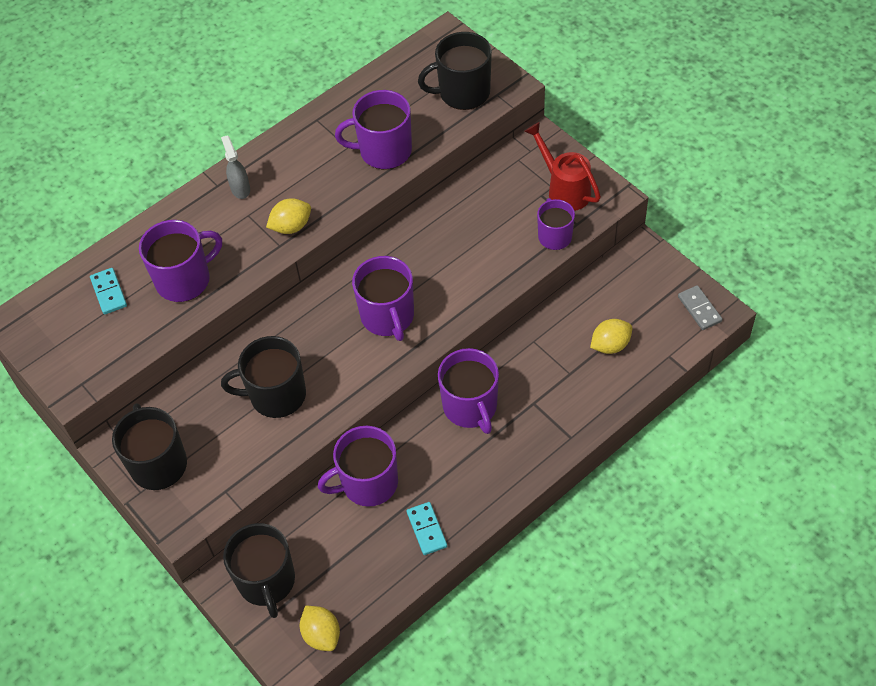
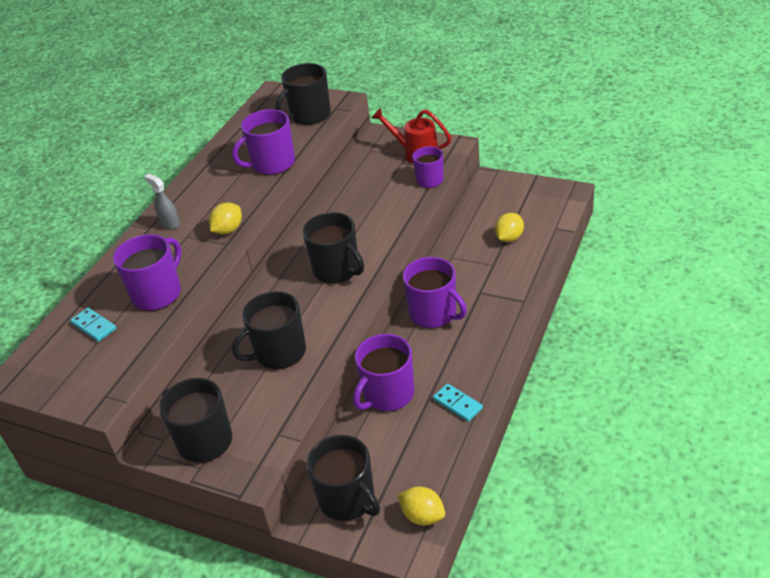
camera: 25 degrees left, 15 degrees down
(388, 316) = (337, 269): purple mug -> black mug
(699, 309) = (555, 195): grey domino -> none

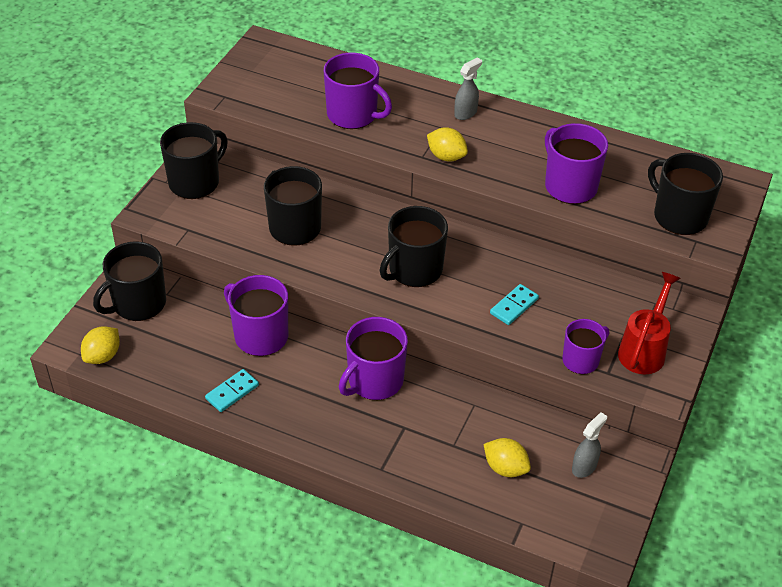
camera: 85 degrees right, 5 degrees up
(94, 326) = (316, 79): turquoise domino -> turquoise domino (514, 306)
(500, 202) = (584, 467): none -> grey spray bottle

